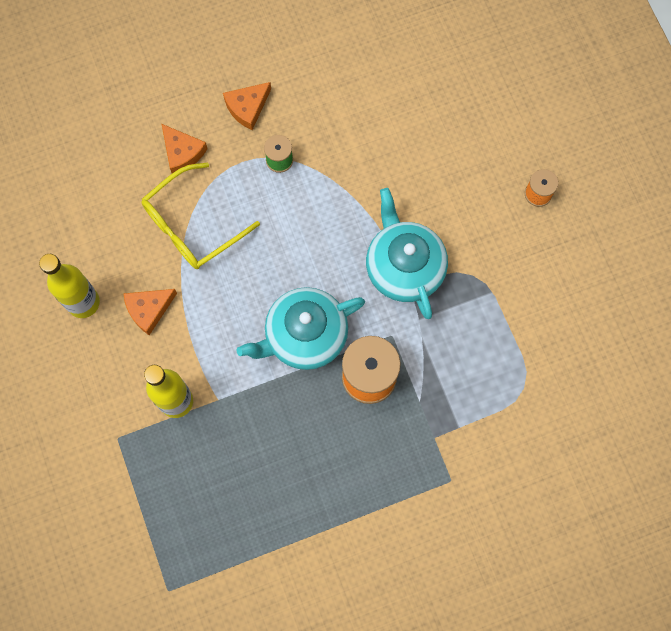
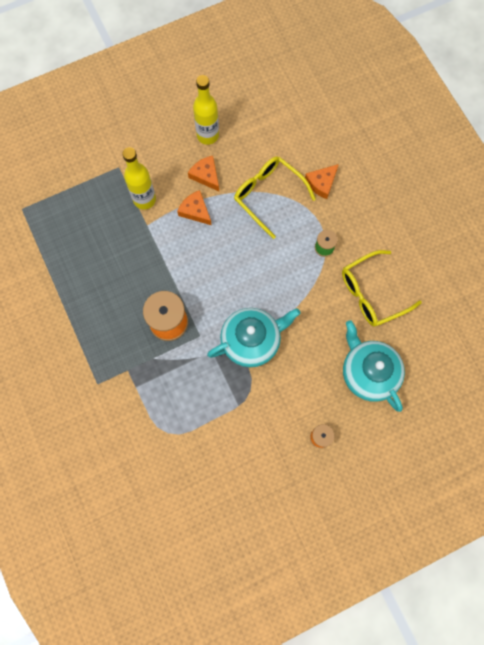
camera: 85 degrees right, 0 degrees up
(247, 107) = (362, 222): orange cheese -> orange cheese (195, 211)
(304, 335) = (195, 276): turquoise teapot -> turquoise teapot (368, 372)
(351, 108) = (372, 293): none -> yellow glasses

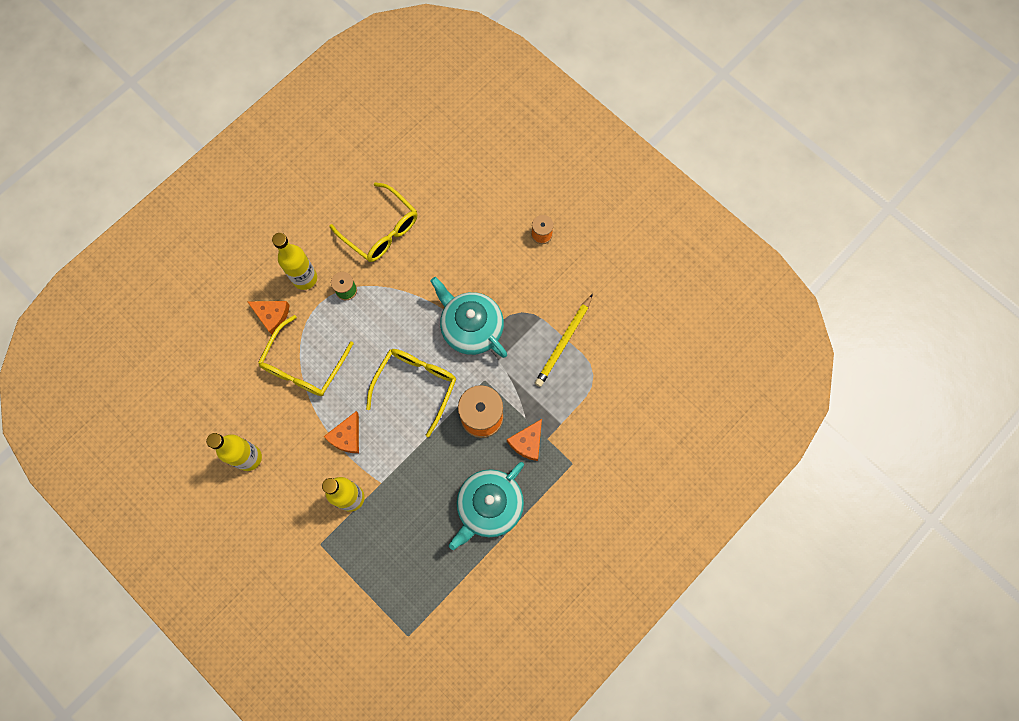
camera: 110 degrees left, 0 degrees up
(206, 175) = (300, 441): orange cheese -> orange cheese (527, 442)
(207, 418) = (563, 342): none -> yellow pencil
(217, 277) = (416, 385): none -> yellow glasses
(346, 217) = (305, 278): none -> yellow bottle
(368, 372) = (463, 210): turquoise teapot -> turquoise teapot (489, 506)

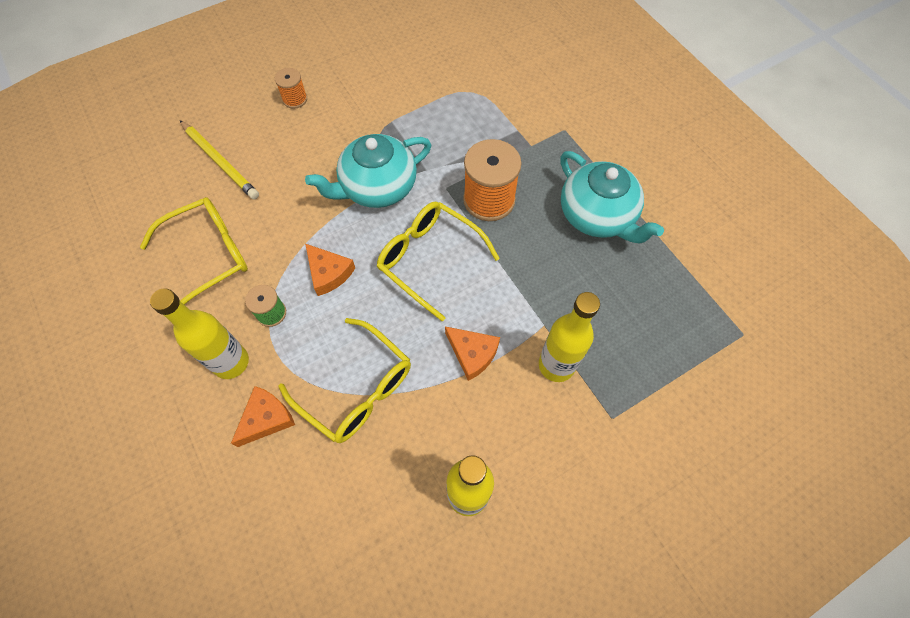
camera: 75 degrees left, 10 degrees down
(527, 442) = (531, 164): orange cheese -> orange cheese (328, 273)
(563, 342) = (427, 107): yellow pencil -> yellow pencil (220, 162)

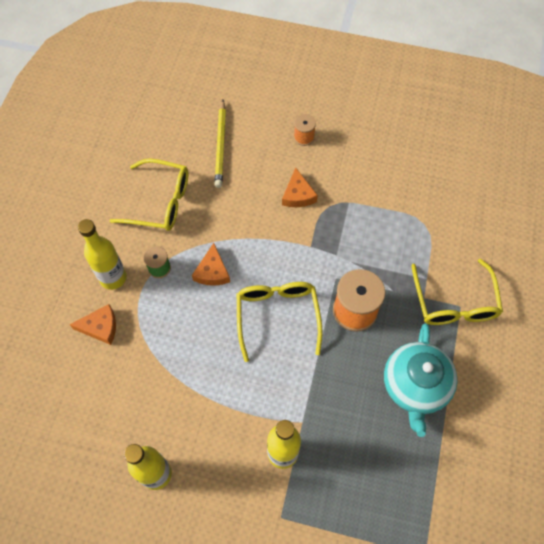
camera: 45 degrees right, 0 degrees up
(356, 389) = (159, 356): yellow glasses -> yellow glasses (454, 302)
(377, 187) = (294, 241): turquoise teapot -> none
(472, 353) = (242, 398): orange cheese -> orange cheese (298, 195)

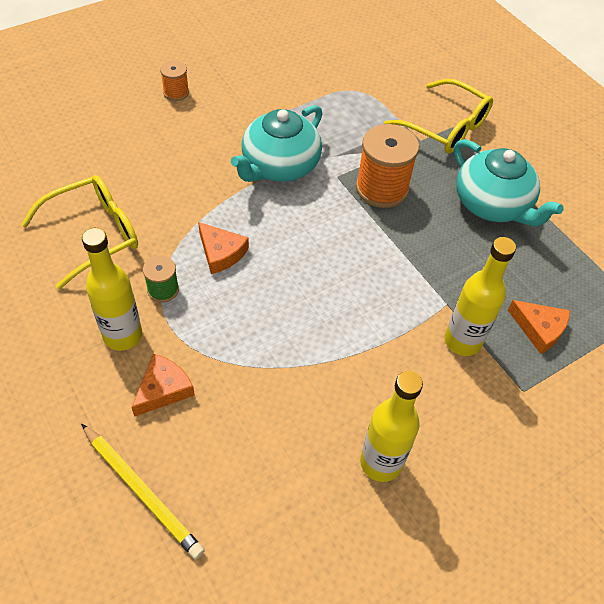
camera: 50 degrees left, 10 degrees down
(220, 145) = (101, 148): yellow pencil -> yellow pencil (142, 491)
(277, 316) = (325, 242): yellow glasses -> none
(298, 195) = (225, 138): orange cheese -> orange cheese (539, 329)
(309, 241) = (279, 166): none -> turquoise teapot

